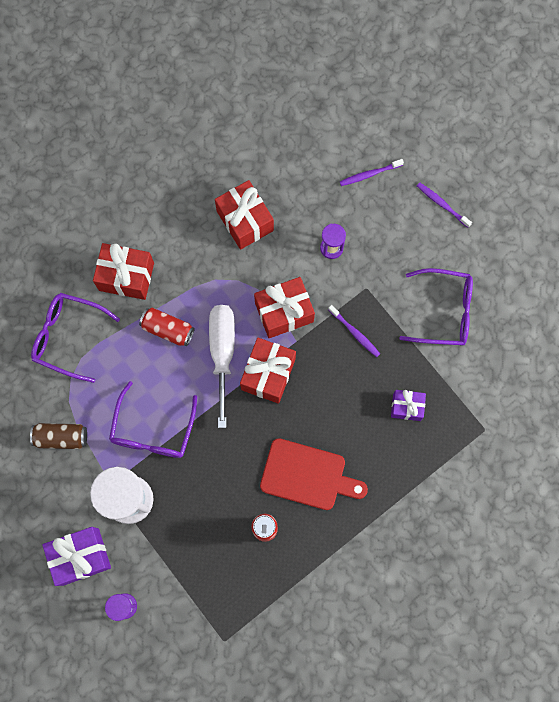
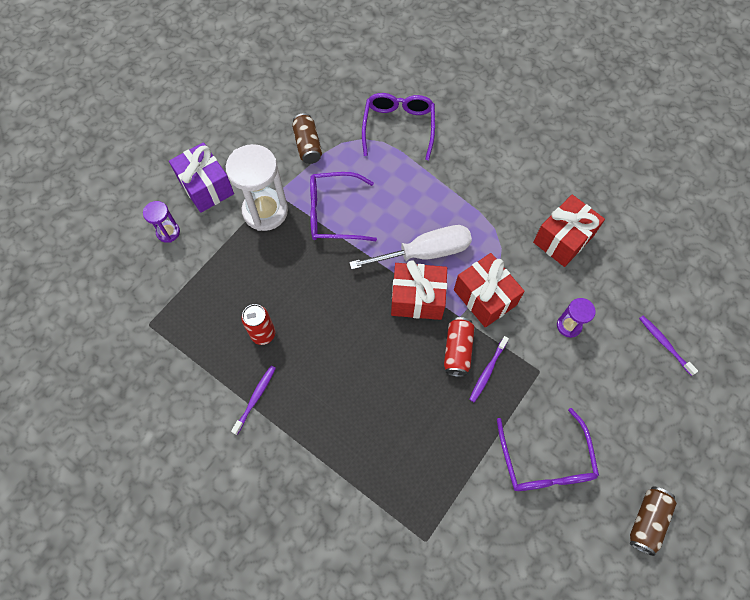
camera: 75 degrees right, 10 degrees down
(126, 276) = (469, 156): red gift -> none
(168, 329) = (432, 201): red can -> red can (457, 350)
(307, 475) = (325, 361): red cutting board -> none
(406, 407) = (425, 445): purple gift -> none
(442, 204) = (666, 429): purple toothbrush -> purple toothbrush (255, 398)
(509, 249) = (647, 521): none -> brown can

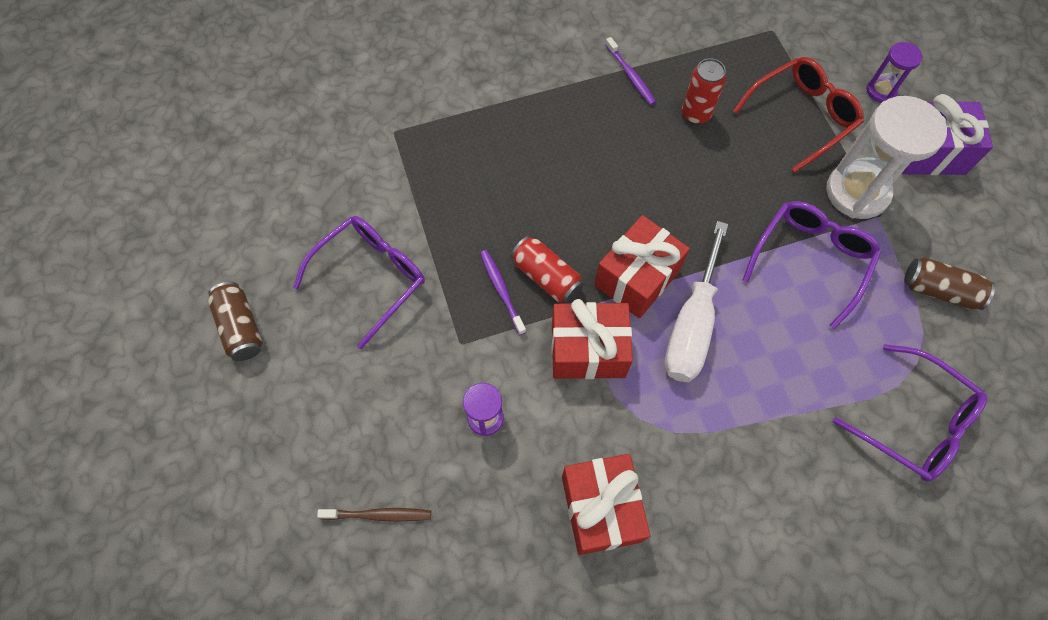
camera: 125 degrees right, 0 degrees up
(222, 268) = (801, 116): none -> red glasses
(545, 461) = (371, 277): purple glasses -> purple glasses turned 105 degrees clockwise
(664, 344) = (379, 515): purple toothbrush -> brown toothbrush

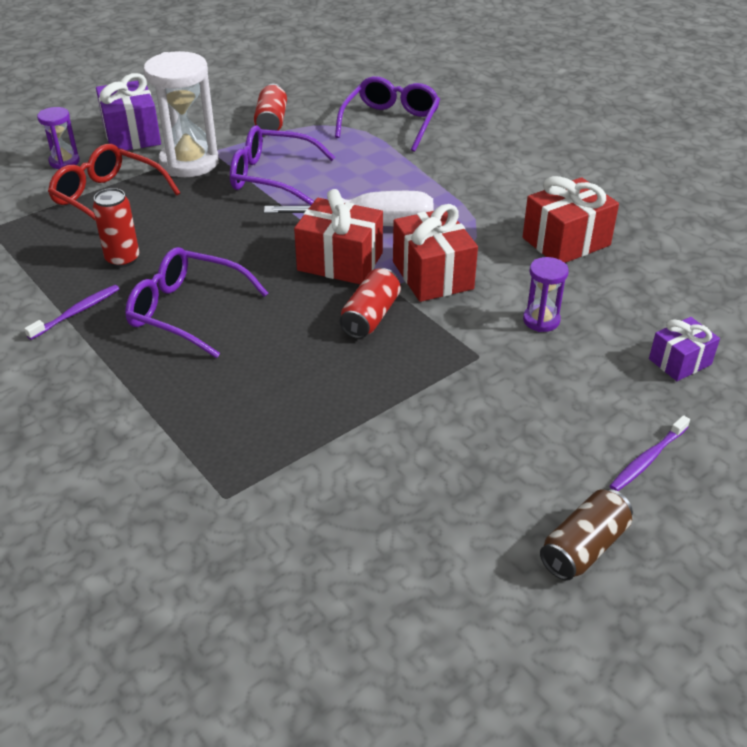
camera: 110 degrees left, 25 degrees down
(371, 277) = (447, 448): purple glasses -> purple glasses (186, 311)
(379, 515) = (680, 362): brown toothbrush -> purple gift
(501, 290) = (403, 343): purple toothbrush -> purple toothbrush (647, 459)
(939, 290) = (271, 121): brown can -> red can

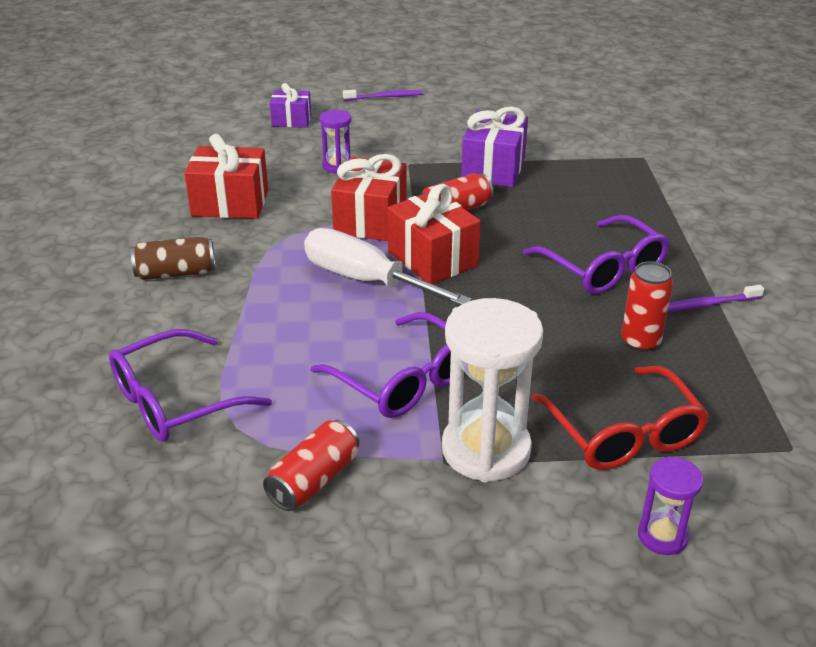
camera: 145 degrees left, 5 degrees down
(132, 135) = (534, 551): purple gift -> purple gift (493, 169)
(584, 547) = (465, 86): brown can -> brown can (176, 273)

